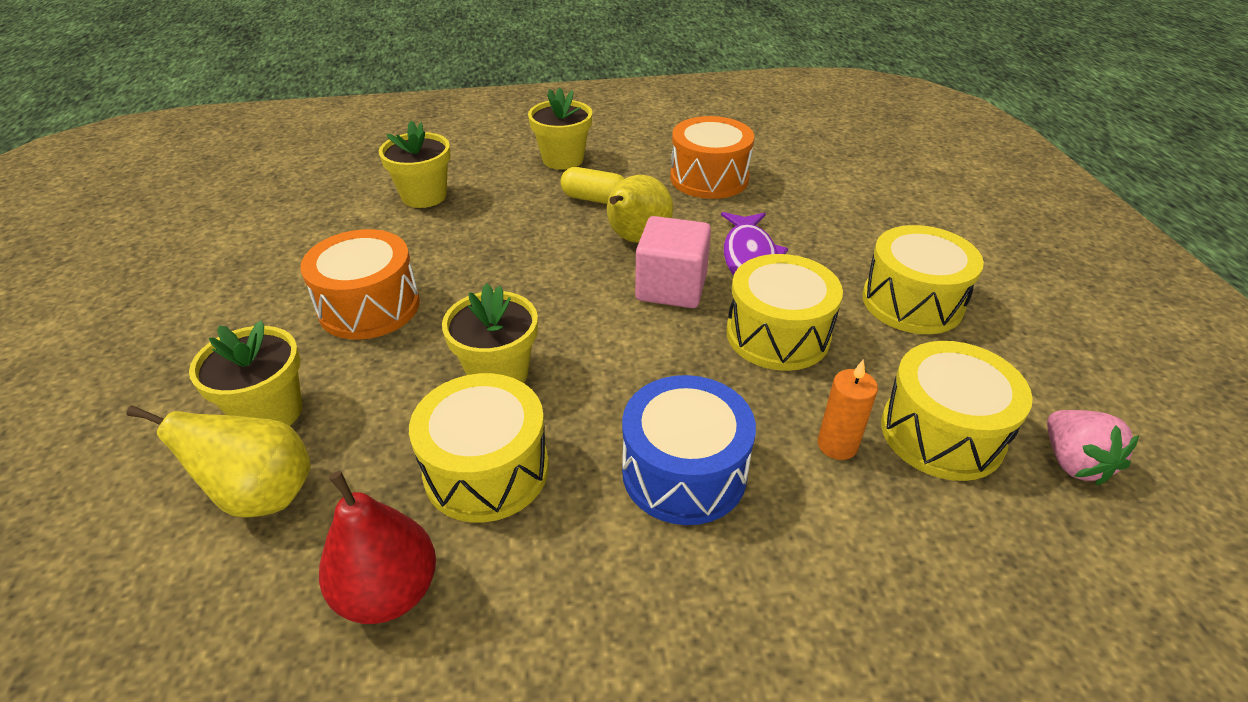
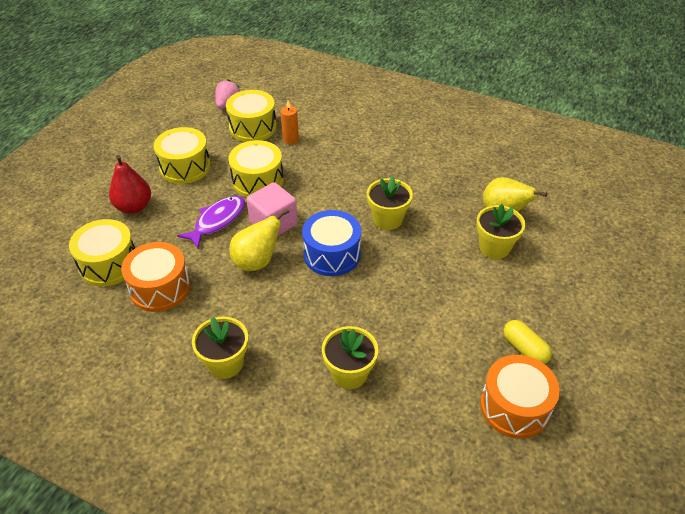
camera: 145 degrees left, 5 degrees up
(369, 307) = (428, 287): orange drum -> orange drum (514, 407)
(389, 592) = (467, 166): red pear -> red pear (134, 207)
(486, 470) = (416, 185): yellow drum -> yellow drum (109, 264)
(594, 199) = (246, 307): yellow capsule -> yellow capsule (524, 349)
(684, 472) = (349, 155): blue drum -> blue drum (332, 254)

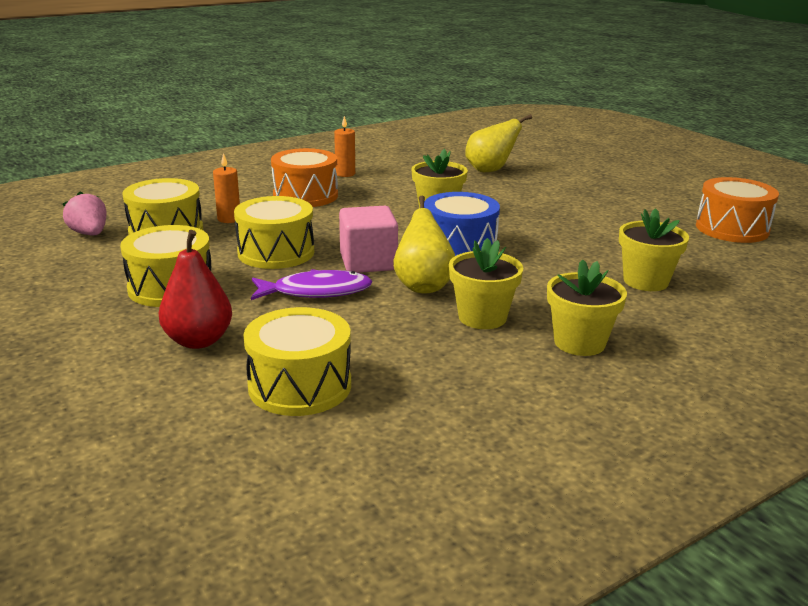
camera: 60 degrees left, 20 degrees down
(160, 288) = (399, 356): orange drum -> orange drum (305, 195)
(217, 221) = (316, 291): purple fish -> purple fish turned 105 degrees clockwise
(415, 147) = (345, 174): none -> orange candle
(494, 247) = (530, 184): yellow flower pot -> yellow flower pot (482, 317)
(524, 349) = (667, 208): yellow capsule -> none

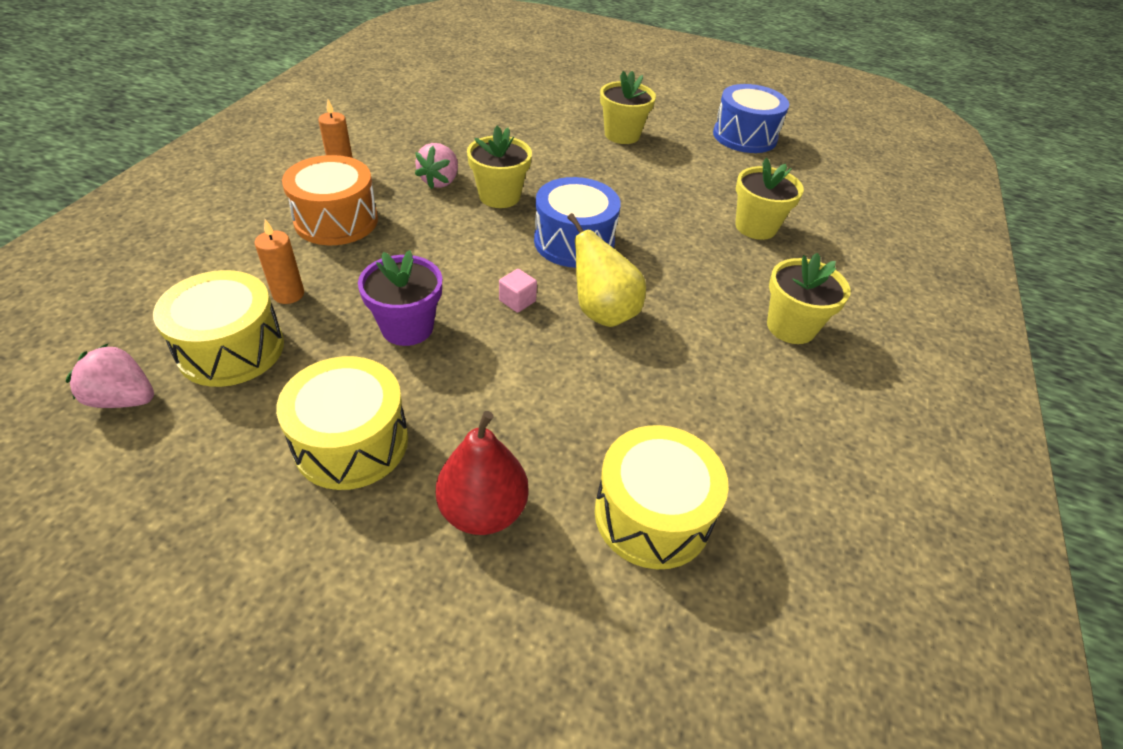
camera: 40 degrees left, 20 degrees up
(276, 252) = (407, 327): yellow drum -> purple flower pot
(316, 291) = (516, 369): purple fish -> none
(368, 262) = (517, 301): pink cube -> pink cube, size x0.47
(404, 194) = (440, 181): none -> pink strawberry
(482, 317) = (693, 332): yellow flower pot -> yellow flower pot (622, 135)
(490, 170) = (484, 118): yellow pear -> none
(732, 229) = (744, 136): orange drum -> blue drum

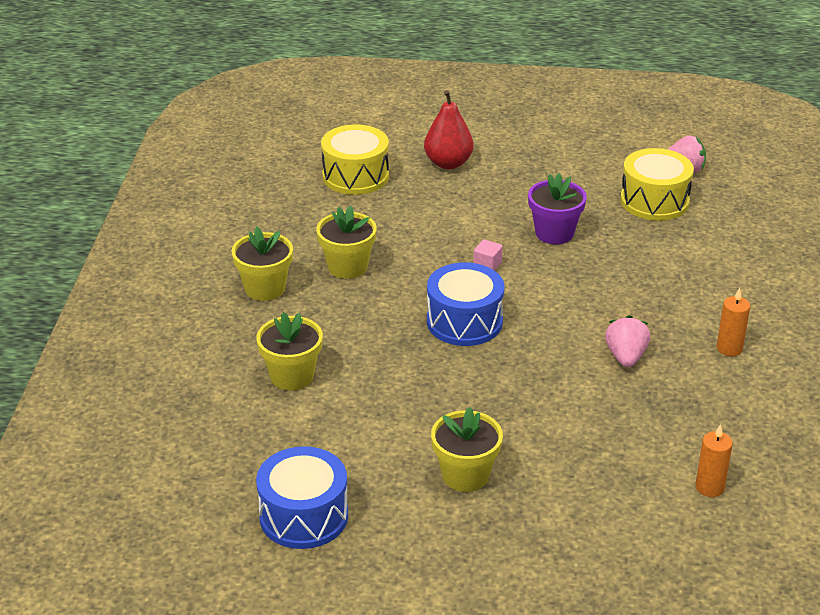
camera: 170 degrees right, 10 degrees down
(288, 294) = (655, 237): orange candle -> orange candle (709, 487)
(336, 220) = (680, 297): orange drum -> none
(351, 442) = (539, 175): yellow drum -> none
(499, 196) = (558, 353): yellow flower pot -> yellow flower pot (347, 267)
(603, 312) = (418, 270): yellow pear -> none

